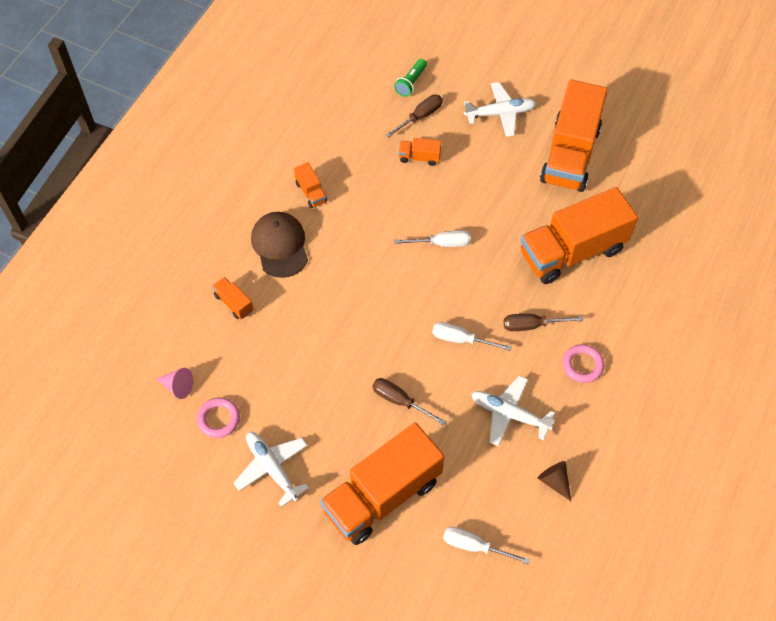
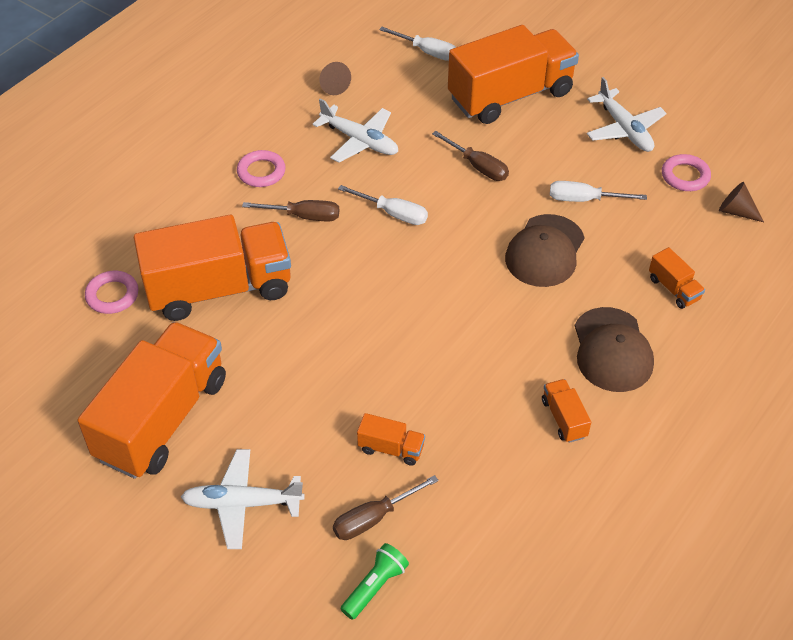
camera: 170 degrees left, 10 degrees down
(178, 386) = (736, 211): pink cone -> brown cone
(334, 322) = (545, 251): none -> brown cap
(442, 243) = (388, 322): white screwdriver -> white screwdriver (584, 199)
(646, 234) = (112, 295): none -> pink ring

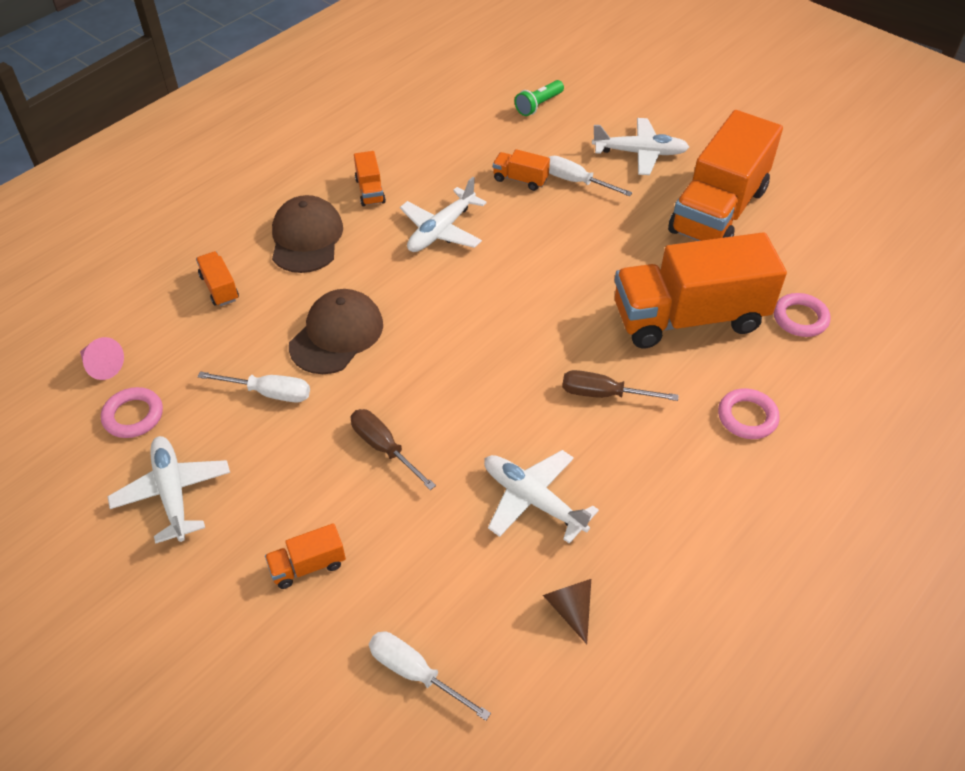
camera: 175 degrees left, 0 degrees up
(261, 172) = (661, 459): pink ring -> pink ring (747, 417)
(373, 518) = (537, 139): brown screwdriver -> none
(393, 213) = (498, 390): white screwdriver -> white screwdriver (576, 181)
(471, 370) = (441, 230): none -> white plane
(510, 96) = (308, 565): orange truck -> orange truck, size x0.41
(736, 211) = (102, 366): brown cone -> pink cone

